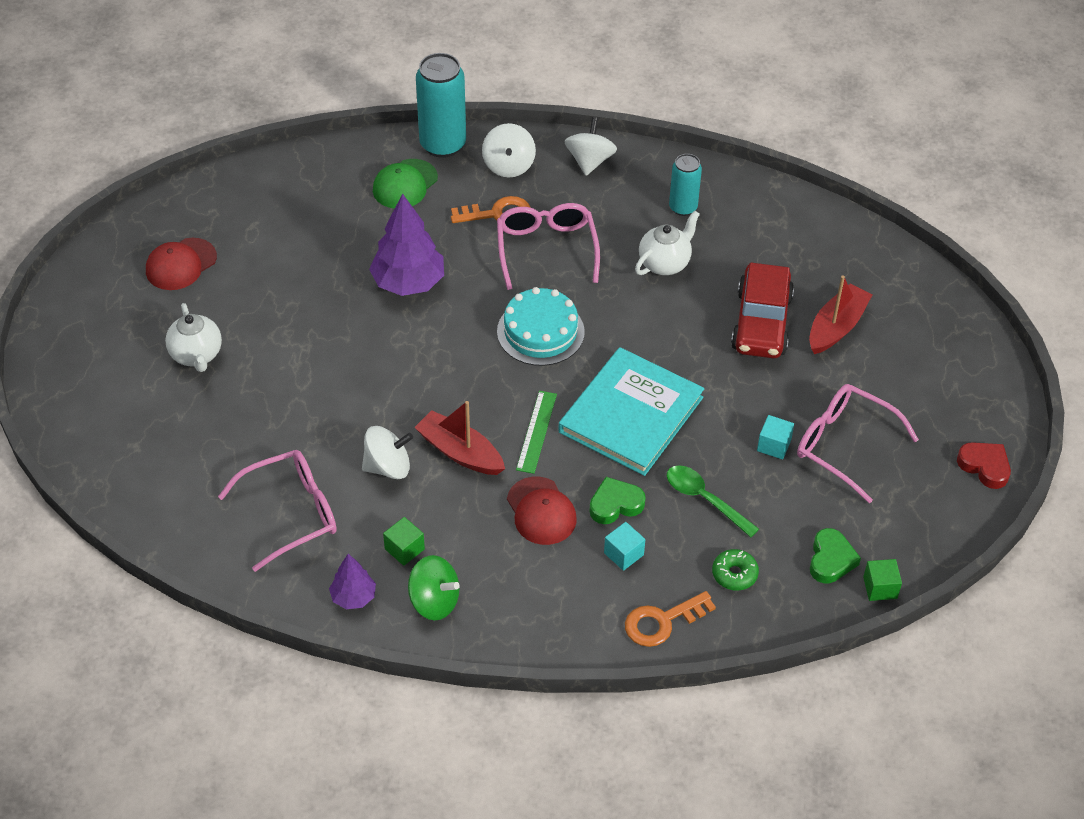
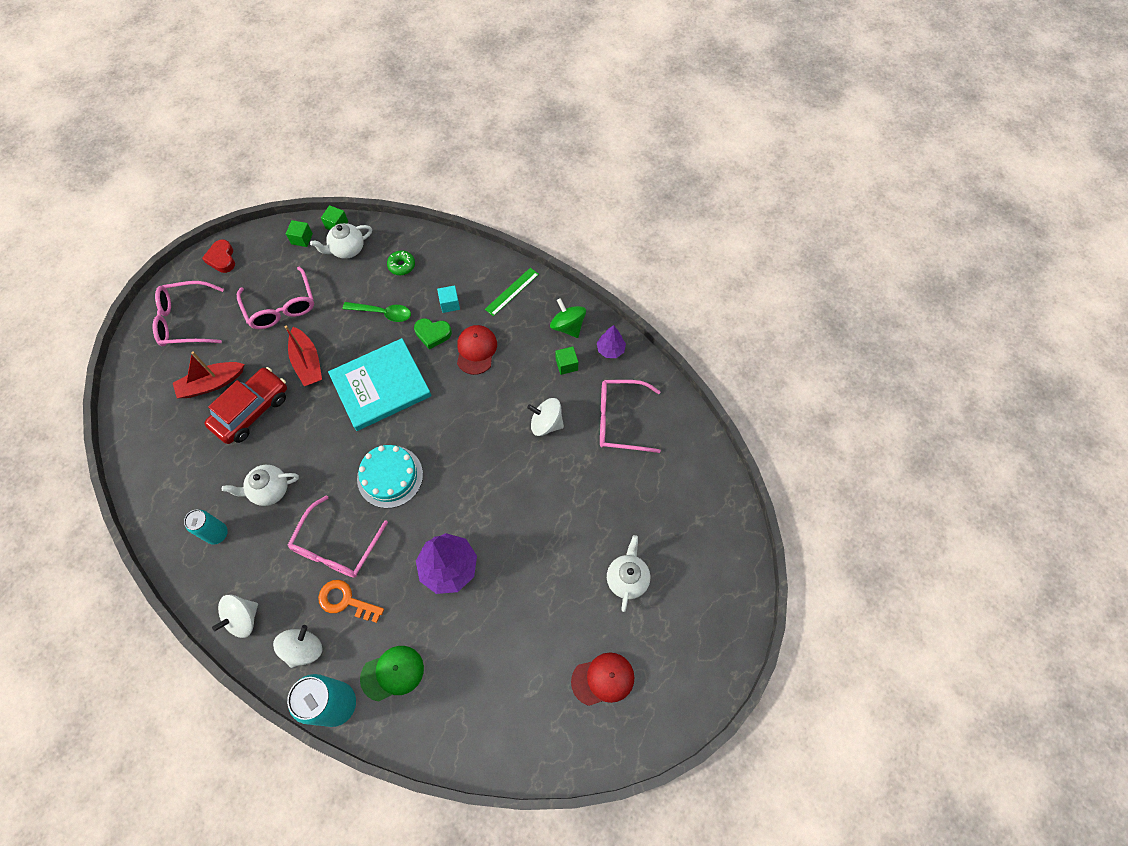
camera: 150 degrees left, 15 degrees up
(460, 452) = (497, 412): red boat -> red boat (307, 362)
(536, 431) = (443, 403): green ruler -> green ruler (512, 291)
(662, 622) = (457, 259): orange key -> none
(705, 499) = (382, 313): green spoon -> green spoon turned 60 degrees counterclockwise
(774, 445) = (318, 326): turquoise cube -> none
(831, 560) = (347, 249): green heart -> white teapot
(908, 544) = (302, 239): none -> green cube
(944, 375) = (185, 320): none -> pink glasses

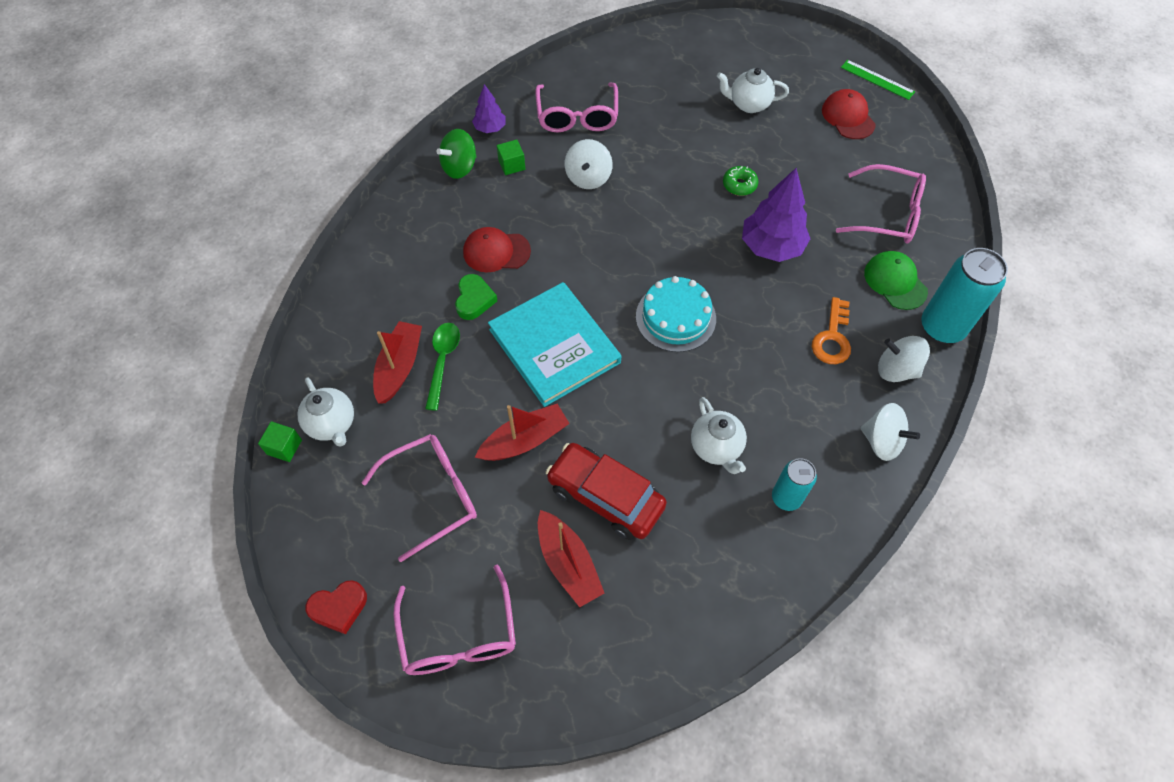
camera: 95 degrees left, 5 degrees down
(302, 239) = (307, 492): green cube -> none
(336, 547) = (773, 358): pink glasses -> pink glasses (888, 214)
(383, 287) = (399, 367): none -> red boat
(401, 265) = (364, 350): green donut -> green donut (739, 185)
(450, 304) = (428, 287): turquoise cube -> none
(512, 291) = (409, 224): green ruler -> green ruler (877, 80)

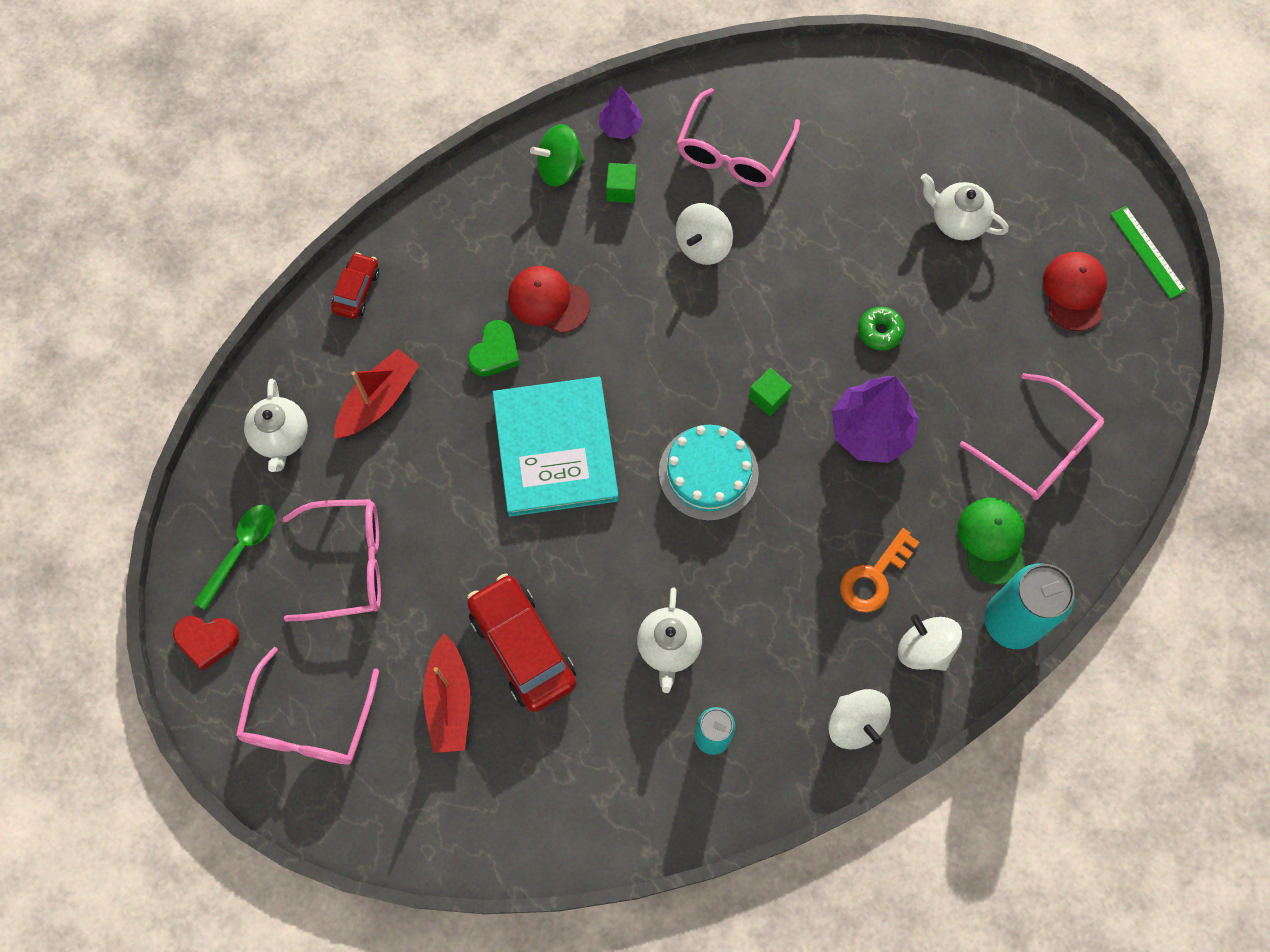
camera: 25 degrees right, 10 degrees up
(284, 447) = (223, 442): green cube -> green cube (768, 397)
(345, 299) = (356, 291): none -> red car
(442, 361) = (427, 414): green spoon -> green spoon (241, 550)
(524, 440) = (470, 545): red boat -> none

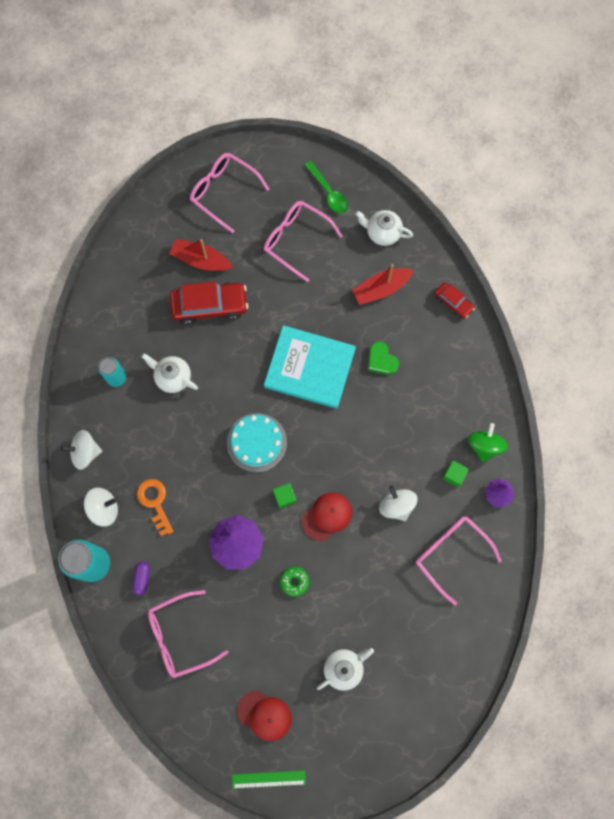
camera: 115 degrees right, 5 degrees up
(207, 640) = (288, 161): red heart -> none
(348, 564) = (296, 240): pink glasses -> pink glasses turned 105 degrees clockwise
(378, 400) = (381, 289): red boat -> red boat turned 90 degrees clockwise
(548, 300) = (400, 402): red cap -> red cap (327, 516)
(992, 540) = (142, 578): green cap -> purple capsule

